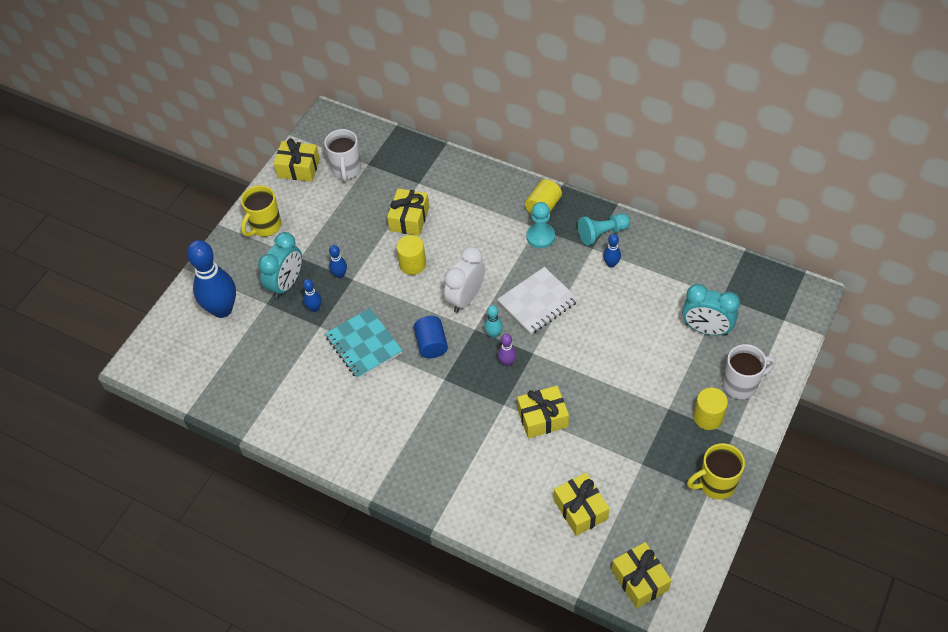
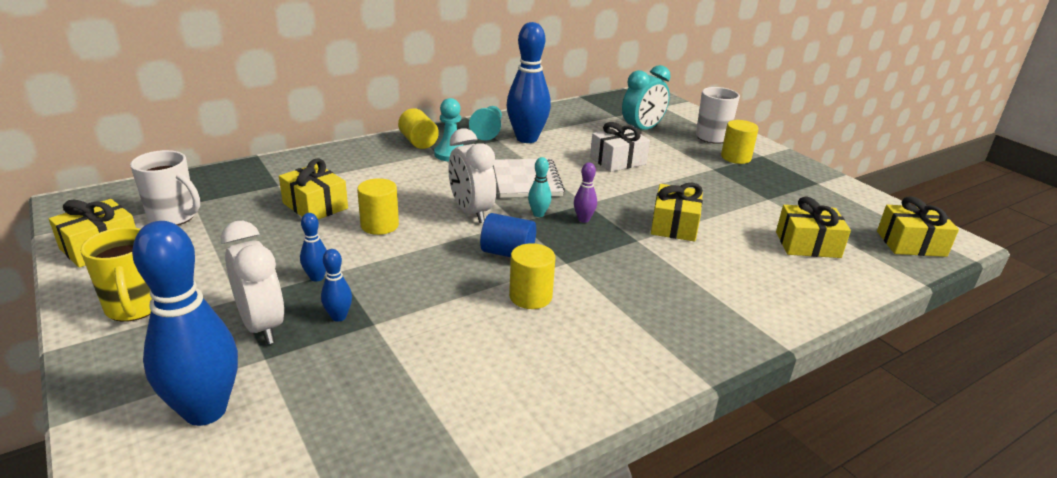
camera: 65 degrees left, 25 degrees down
(286, 284) = (262, 326): turquoise clock -> white clock
(364, 345) = (450, 299): turquoise notebook -> none
(393, 380) = (530, 297): none -> yellow cylinder
(611, 264) = (527, 139): blue bowling pin -> blue bowling pin, size x2.28
(623, 340) = (618, 161): none -> white gift
(715, 484) = (811, 177): yellow mug -> none

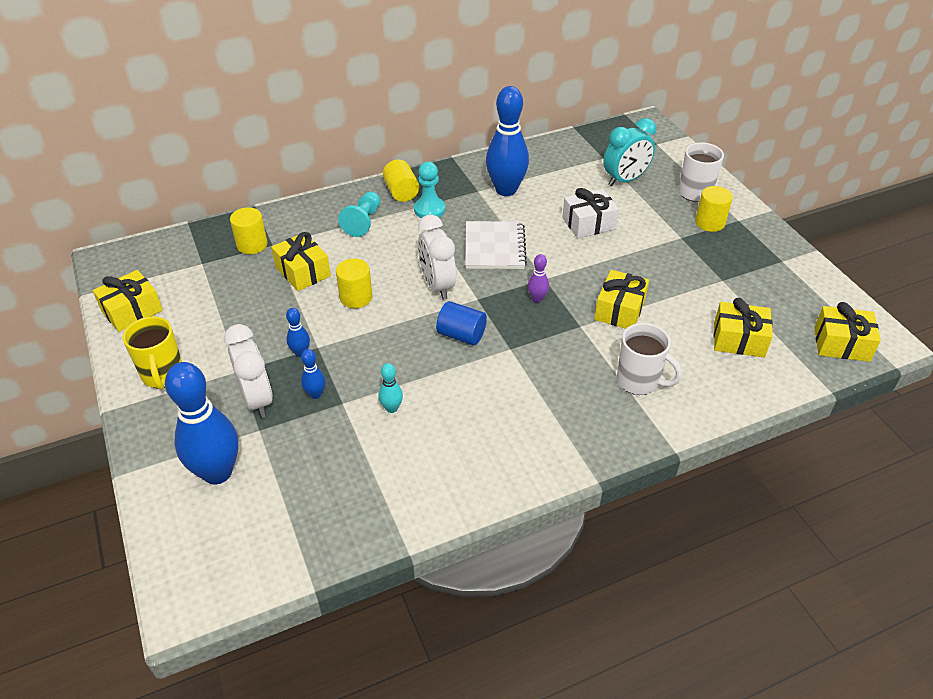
camera: 10 degrees right, 15 degrees up
(174, 217) = (187, 280): white mug -> white mug (639, 381)
(488, 131) = (470, 178): turquoise pawn -> turquoise pawn (363, 222)
(530, 297) = (472, 384): yellow cylinder -> yellow cylinder (252, 245)
(538, 214) = (497, 290): turquoise bowling pin -> turquoise bowling pin (391, 408)

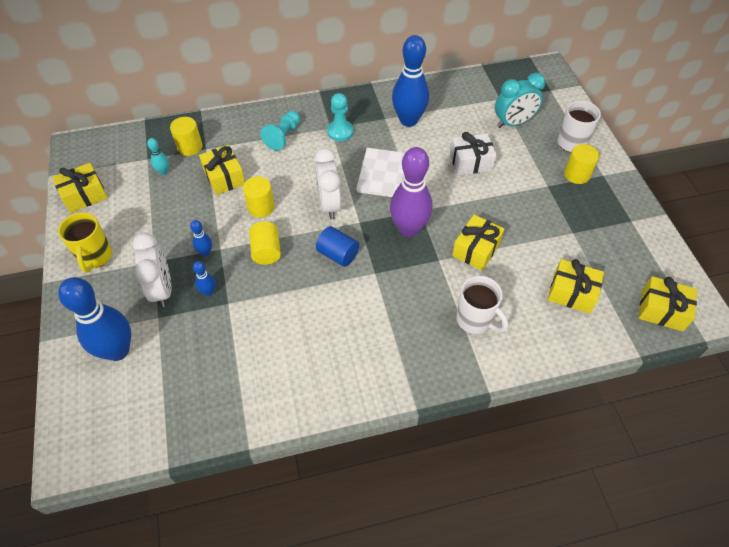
camera: 10 degrees right, 10 degrees up
(391, 408) = (265, 314): turquoise bowling pin -> turquoise bowling pin (163, 172)
(401, 192) = (321, 112): yellow cylinder -> yellow cylinder (266, 251)
(537, 299) = (409, 229): purple bowling pin -> purple bowling pin, size x2.28

